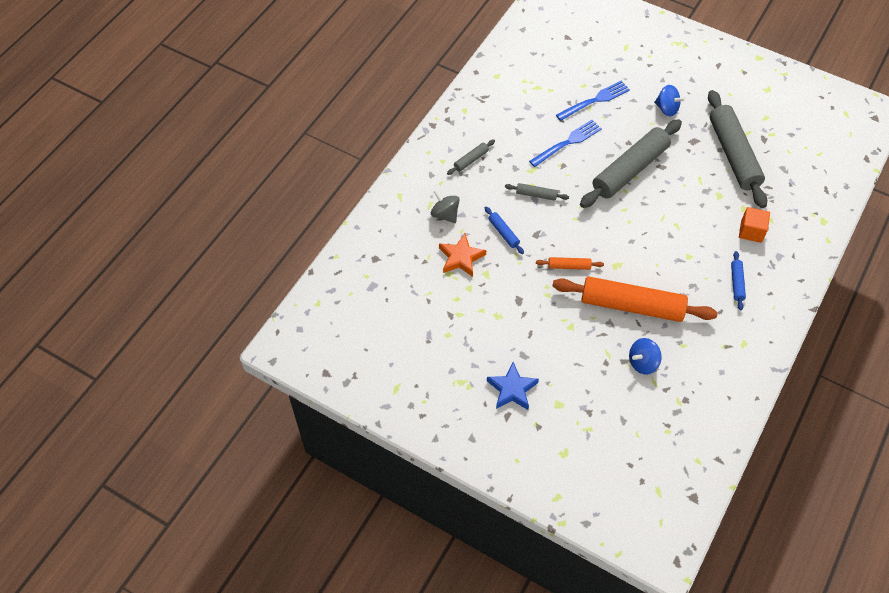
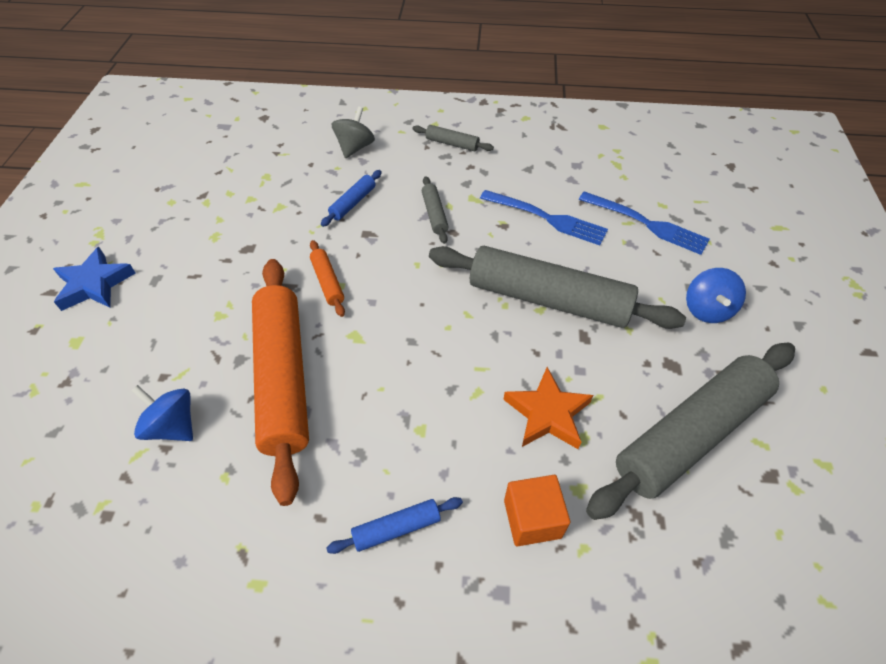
camera: 65 degrees right, 5 degrees down
(461, 258) = (294, 178): orange star -> orange star (547, 413)

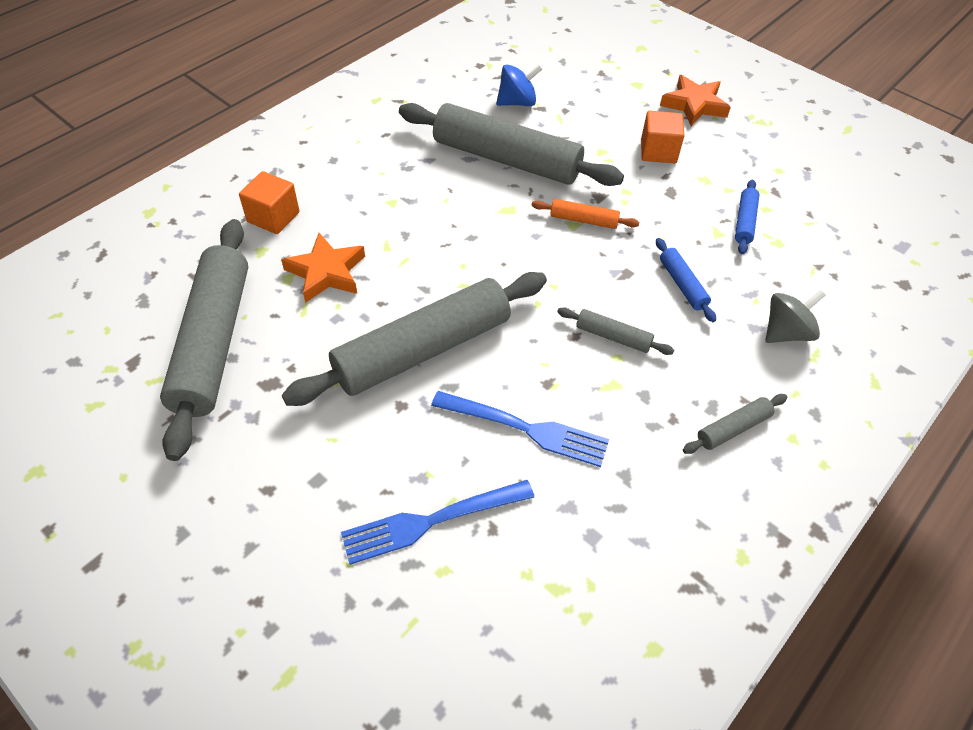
camera: 125 degrees right, 0 degrees up
(94, 284) = (694, 105): blue star -> orange star
(192, 278) = (658, 151): none -> orange cube
(283, 378) = (506, 159): orange rolling pin -> grey rolling pin
(355, 148) = (786, 332): grey spinning top -> grey spinning top turned 90 degrees counterclockwise
(396, 528) = (341, 159): blue rolling pin -> blue rolling pin (744, 222)
(546, 218) = (525, 428): blue fork -> blue fork turned 135 degrees counterclockwise
(707, 309) = (283, 466): blue spinning top -> none

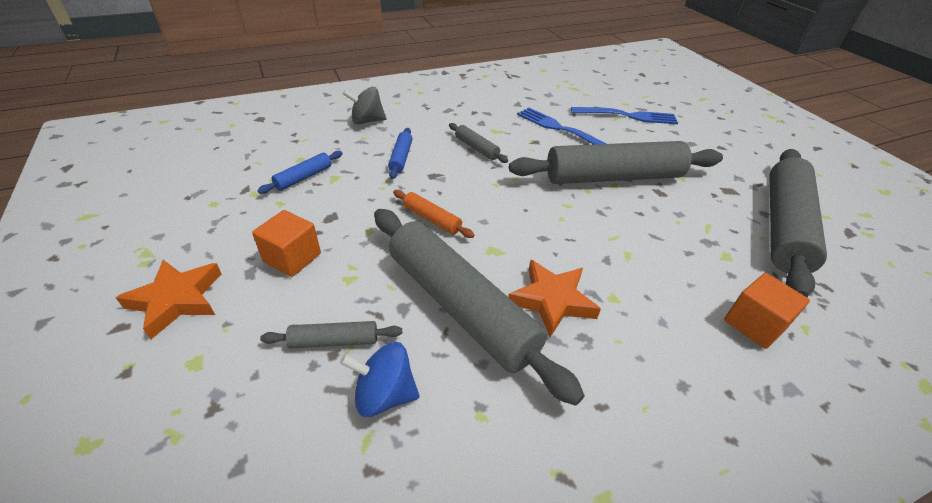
camera: 155 degrees left, 10 degrees down
(326, 272) = (688, 249): orange star -> orange star (552, 300)
(733, 428) = (446, 101): grey rolling pin -> grey rolling pin (334, 341)

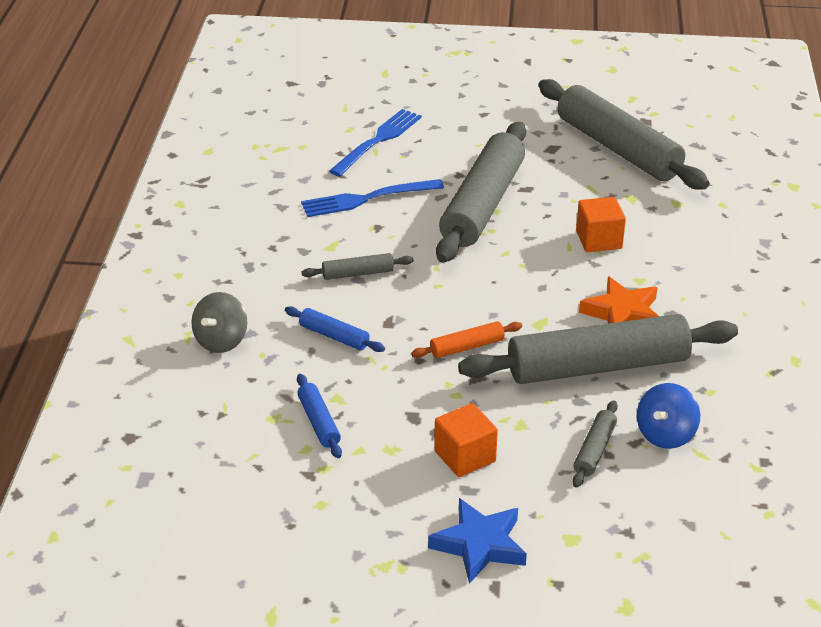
camera: 60 degrees left, 5 degrees down
(177, 300) = (479, 545): orange star -> blue star
(754, 324) = (706, 225): orange cube -> orange cube (599, 240)

